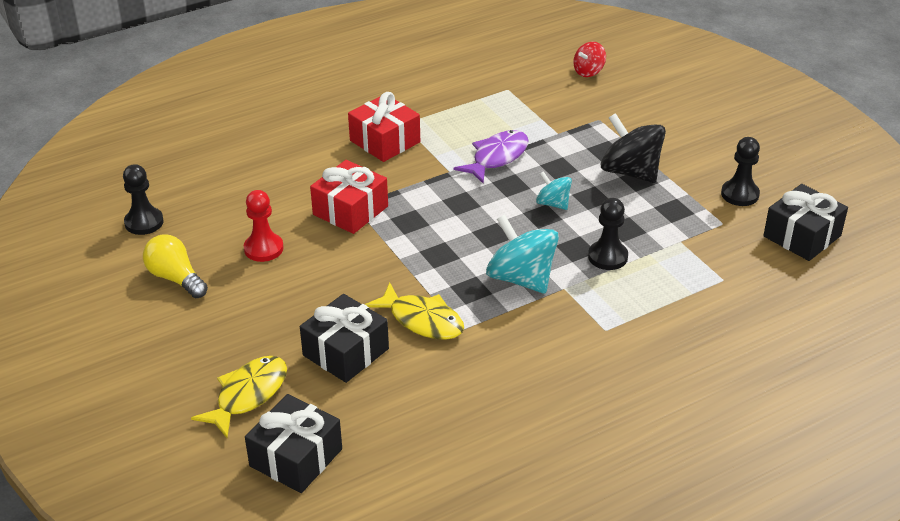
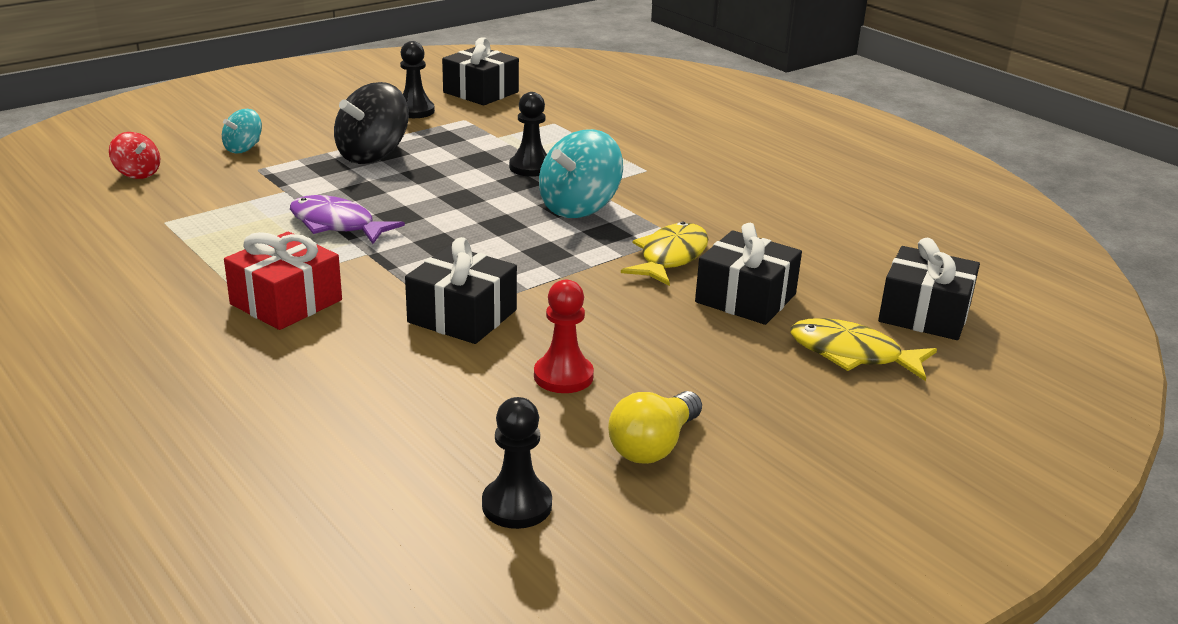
camera: 100 degrees left, 10 degrees down
(350, 210) = (462, 316): red gift -> black gift
(553, 203) = (437, 193): turquoise spinning top -> turquoise spinning top (243, 148)

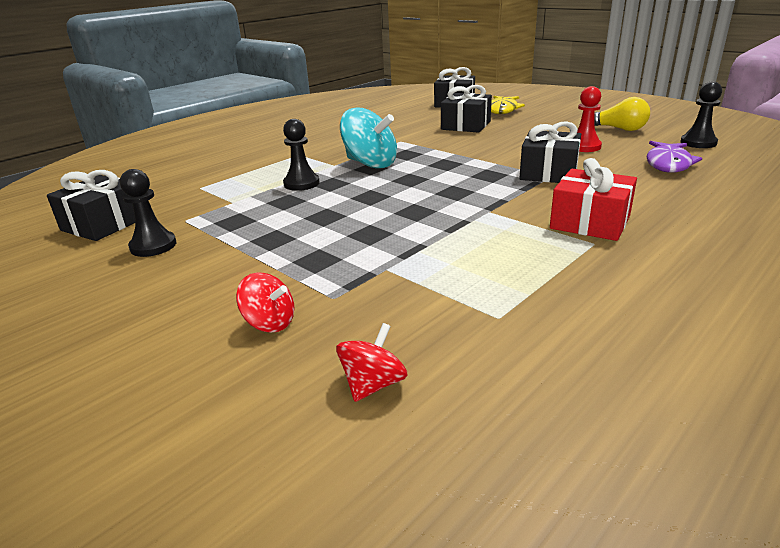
camera: 95 degrees left, 0 degrees up
(243, 148) = (270, 323): turquoise spinning top -> red spinning top
(336, 225) = (447, 230): purple fish -> purple fish (668, 164)
(373, 155) = (283, 244): black spinning top -> none
(670, 257) = (429, 140): yellow fish -> none

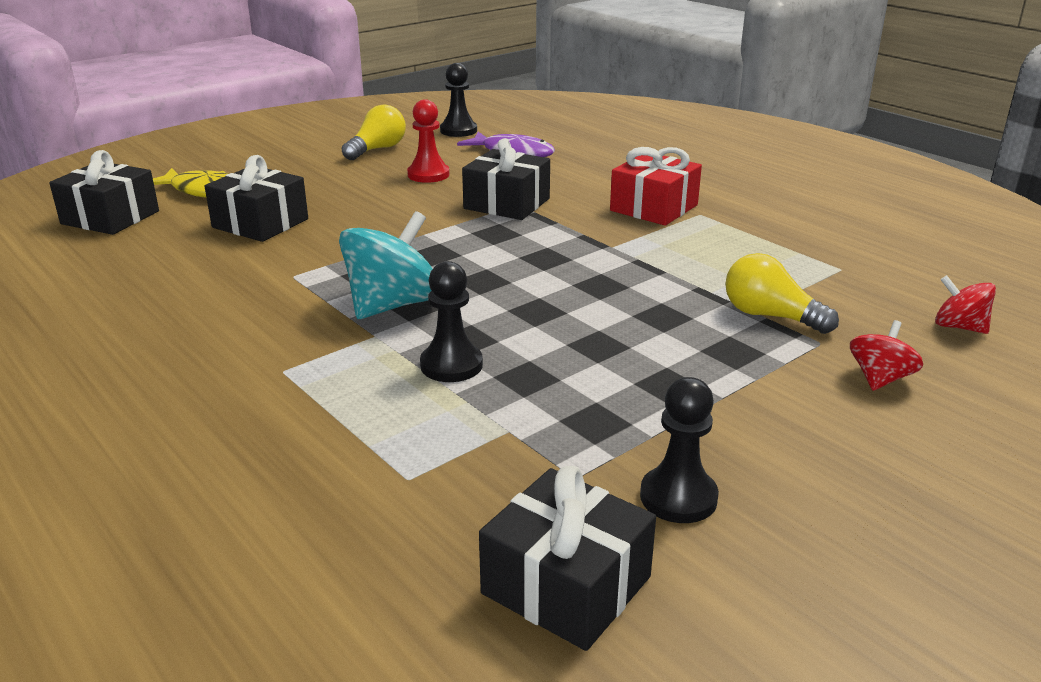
camera: 85 degrees left, 0 degrees up
(378, 276) = (770, 316): none -> yellow light bulb

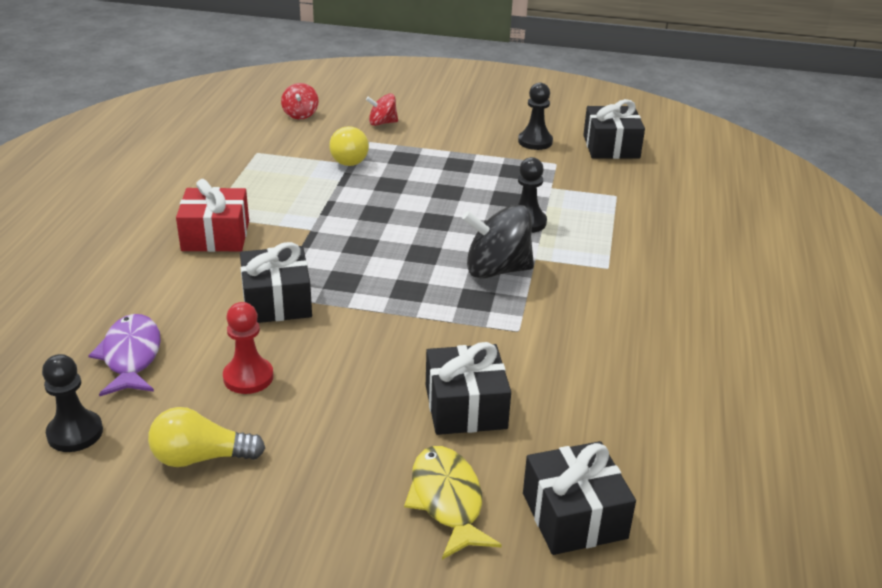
camera: 130 degrees left, 5 degrees up
(393, 305) = (497, 270): turquoise spinning top -> black spinning top

